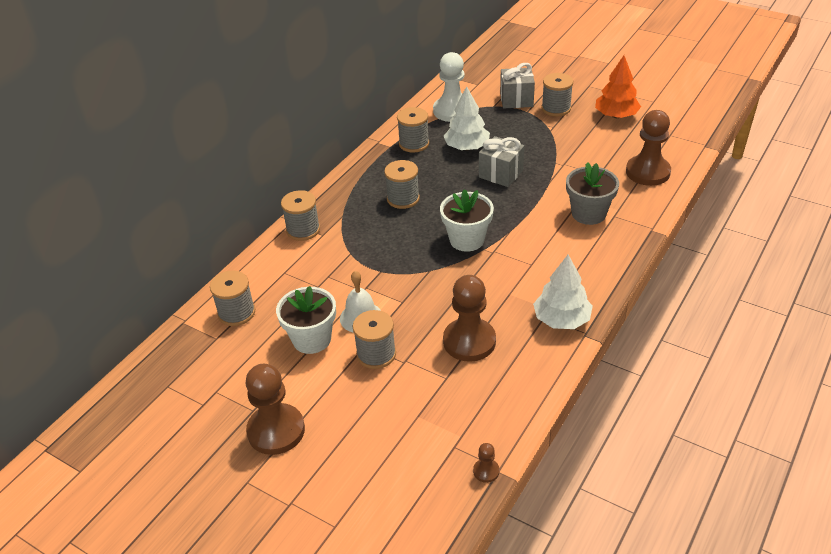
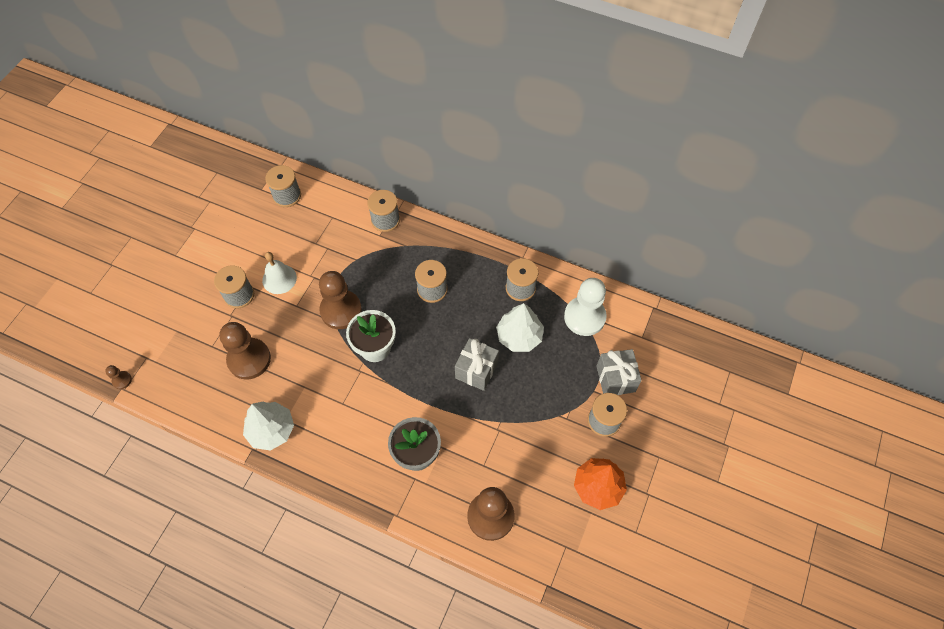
camera: 80 degrees right, 20 degrees up
(276, 431) = (171, 244): brown pawn -> brown pawn (341, 310)
(312, 339) = (257, 250): white flower pot -> none

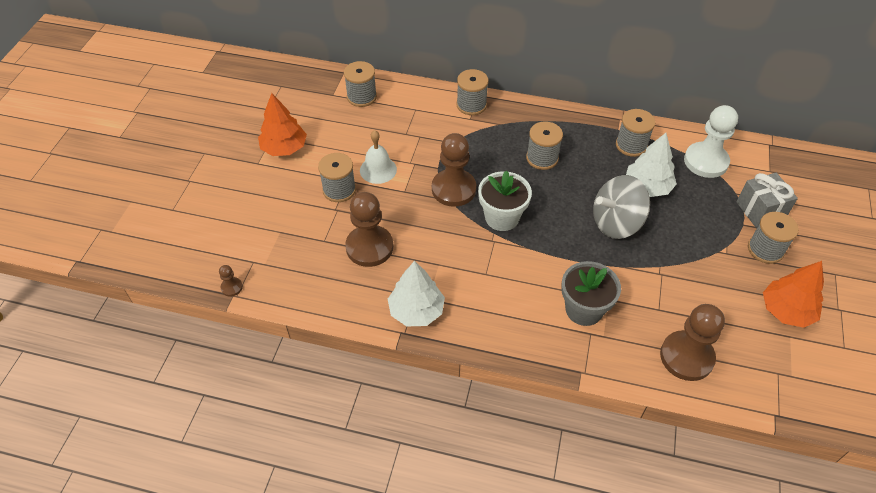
camera: 10 degrees left, 10 degrees down
(202, 242) = (284, 148): none -> orange tree
(476, 370) = (616, 223): grey gift -> grey spinning top

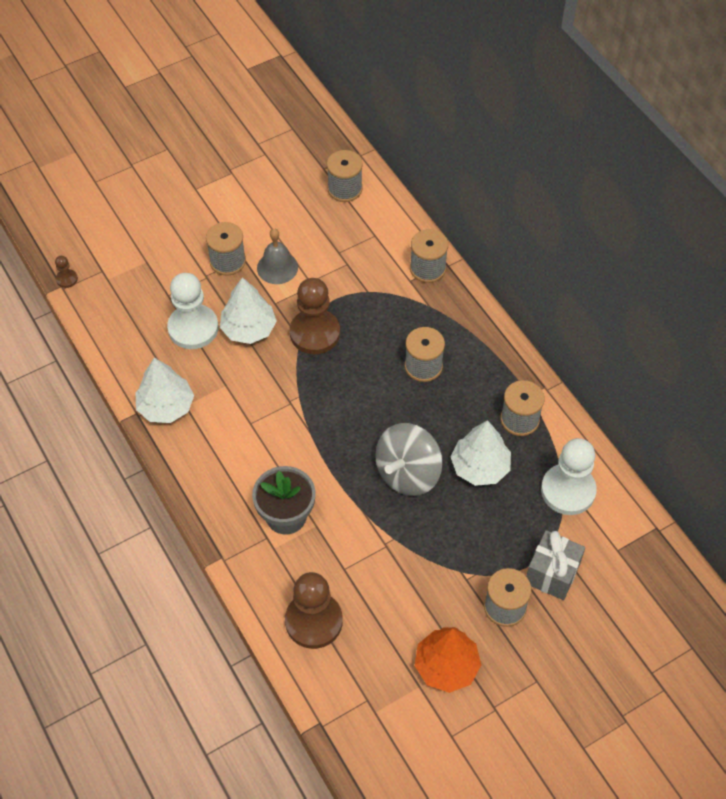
camera: 45 degrees right, 5 degrees up
(284, 148) = (229, 190): orange tree -> none
(369, 247) = (193, 328): brown pawn -> white pawn
(378, 170) = (277, 267): white bell -> grey bell
(408, 219) = (248, 329): none -> white tree
(502, 217) = (321, 389): white flower pot -> none
(616, 223) = (408, 473): grey spinning top -> grey spinning top turned 75 degrees counterclockwise

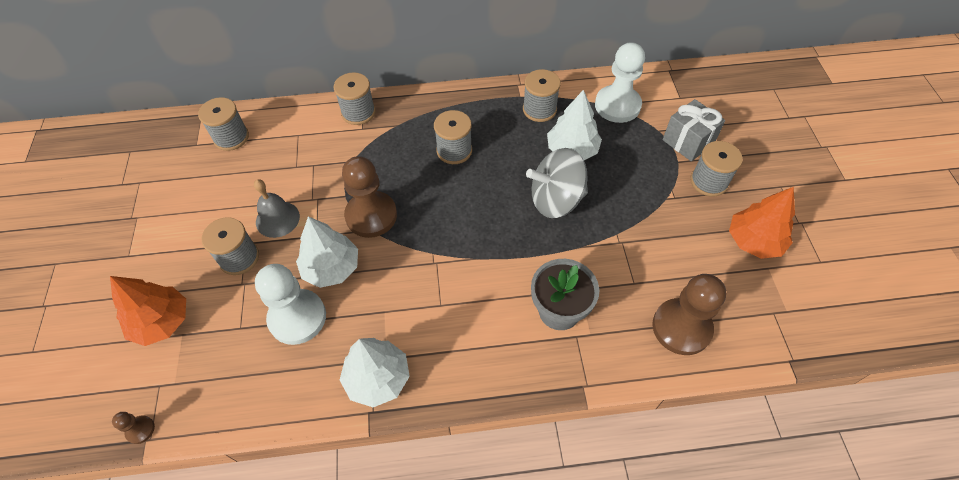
camera: 65 degrees left, 0 degrees up
(150, 243) = (162, 322): none -> orange tree
(408, 473) = (556, 200): grey spinning top -> grey spinning top turned 105 degrees clockwise

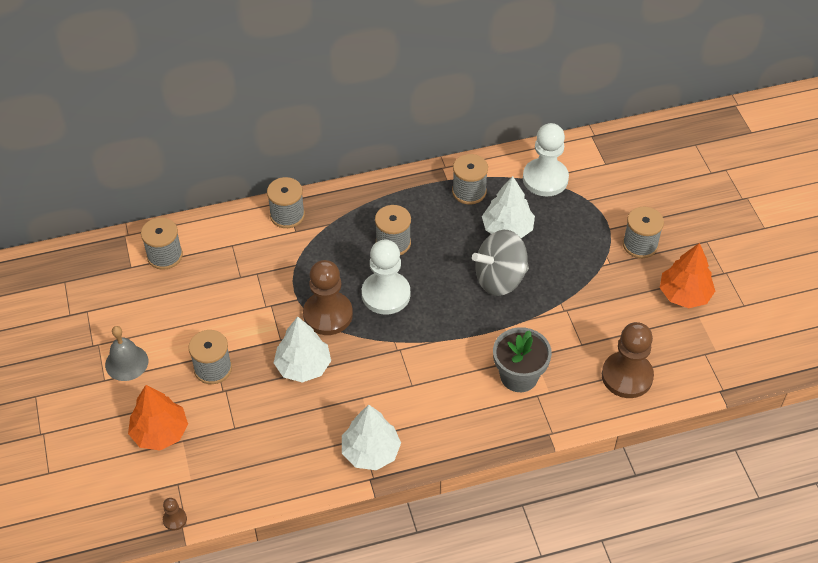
camera: 10 degrees left, 5 degrees down
(277, 219) = (238, 329): grey bell -> grey bell (126, 362)
(297, 318) = (284, 412): white pawn -> white pawn (386, 294)
(688, 142) = (617, 208): grey gift -> none

